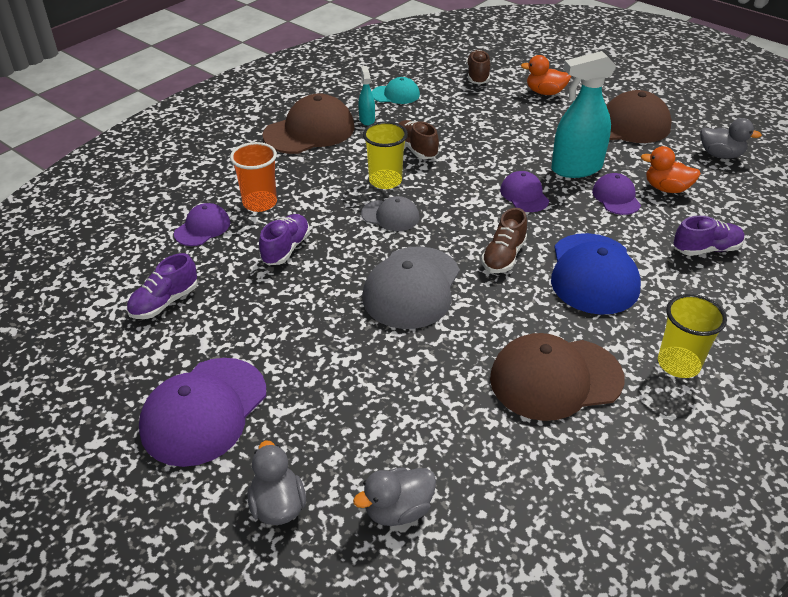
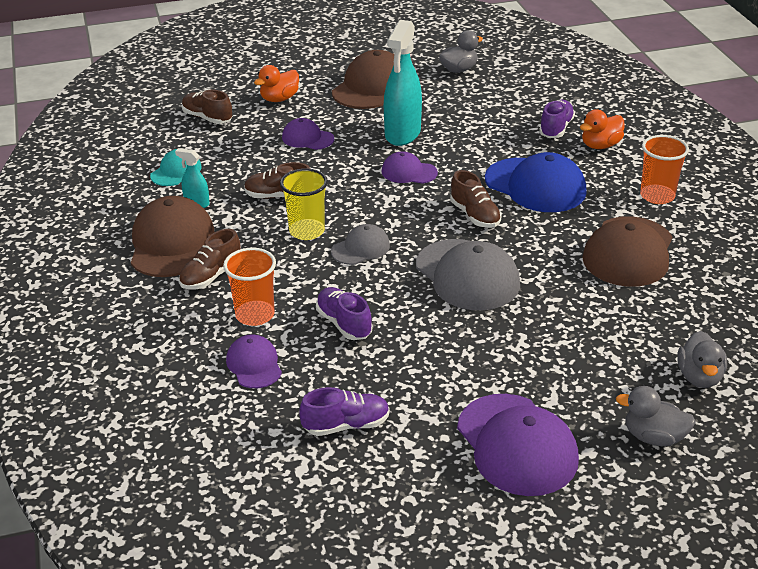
camera: 55 degrees left, 5 degrees down
(164, 302) = (346, 425): purple shoe -> purple shoe turned 90 degrees counterclockwise
(287, 164) = (211, 276): none -> brown shoe
(616, 197) = (458, 134): purple cap -> purple cap (307, 138)
(666, 188) = (472, 109): orange duck -> orange duck (600, 145)
(678, 364) = (657, 196): yellow cup -> orange cup

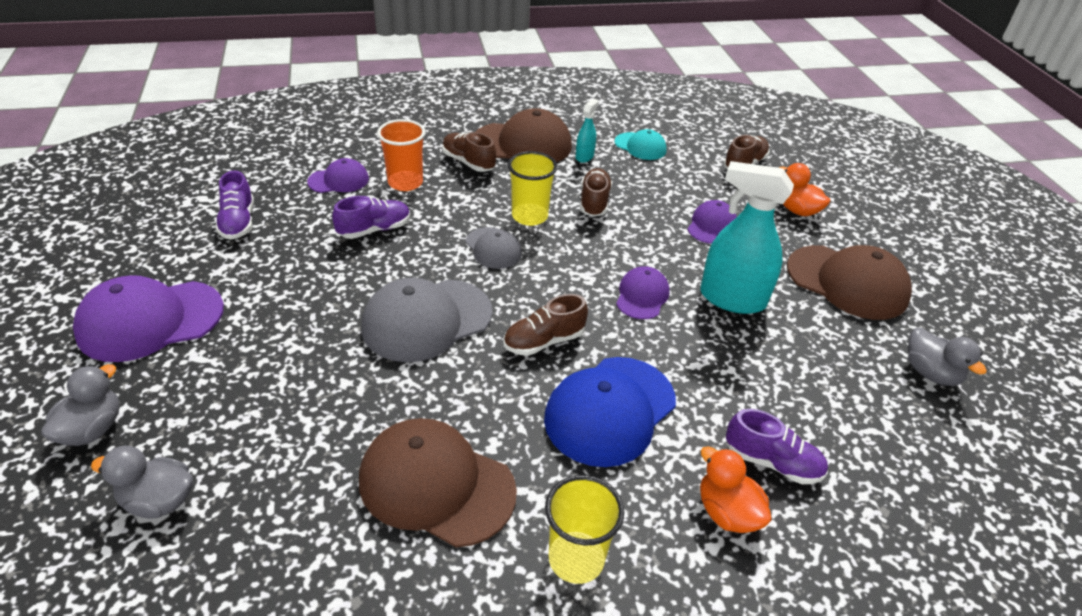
camera: 90 degrees right, 5 degrees up
(657, 196) = (576, 559): orange cup -> yellow cup

